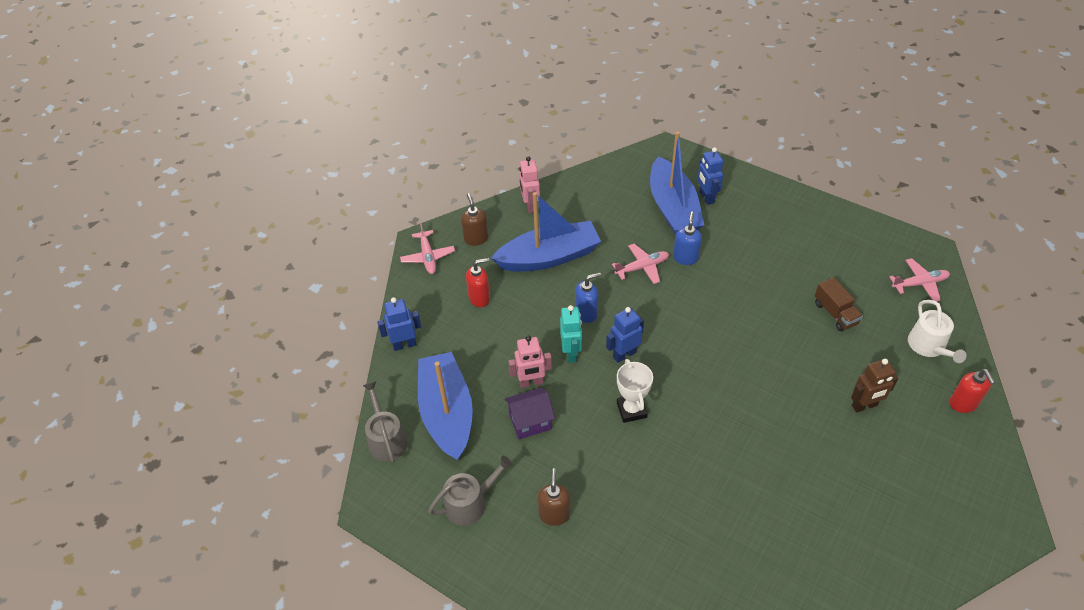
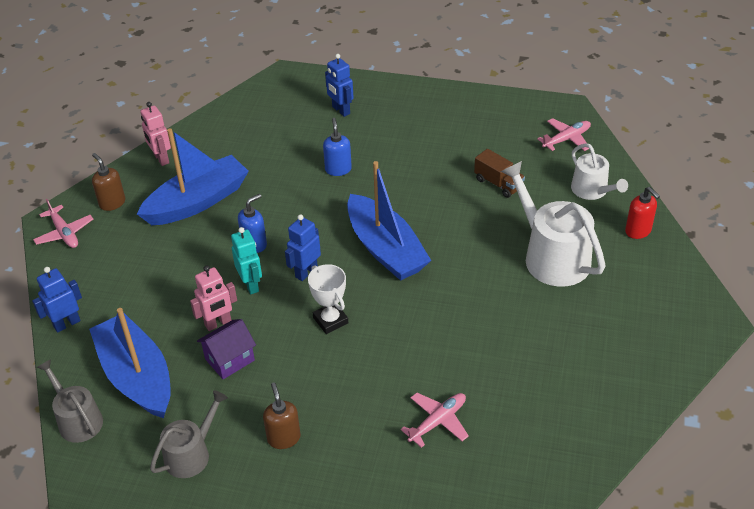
camera: 20 degrees left, 5 degrees down
(479, 298) = (135, 258): red soap dispenser -> none
(642, 267) = (297, 188): pink plane -> pink plane (437, 421)
(673, 208) = (310, 127): blue boat -> blue boat (385, 249)
(864, 406) = (551, 256): brown robot -> white watering can

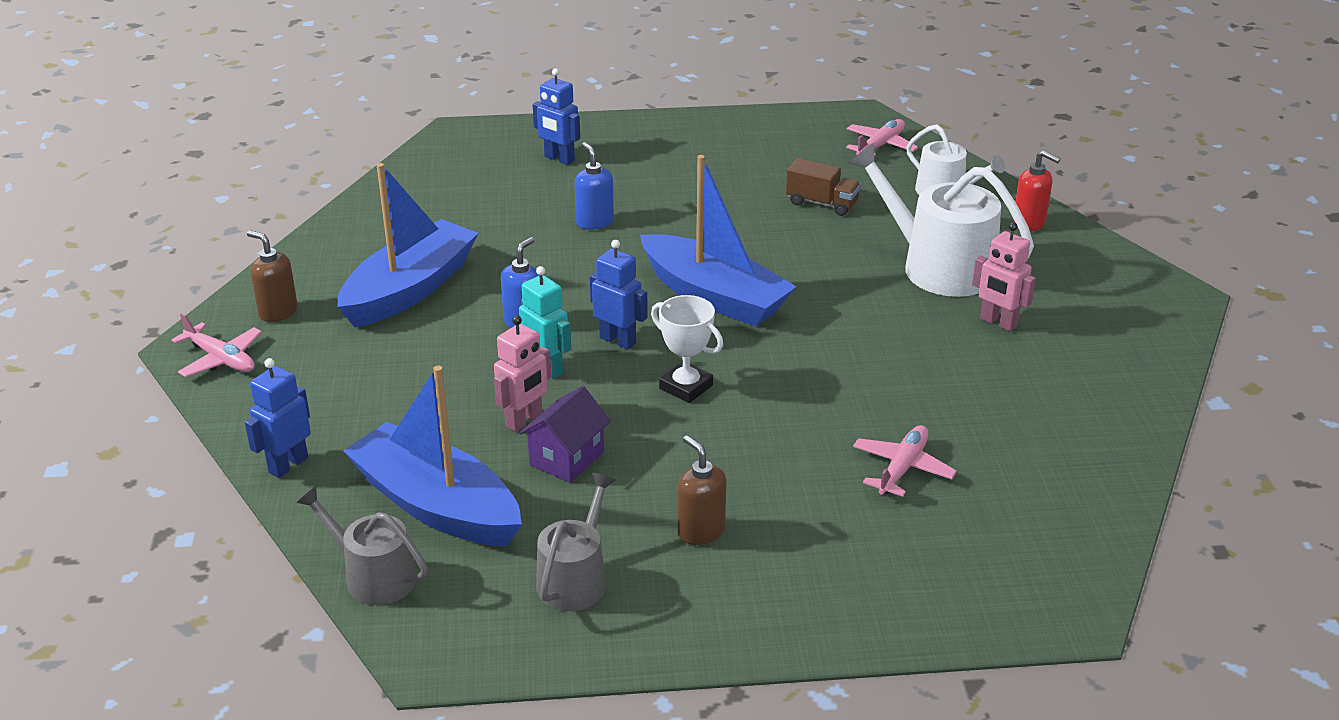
camera: 20 degrees left, 10 degrees down
(161, 159) = (324, 250): pink robot -> pink robot (998, 323)
(306, 272) = (618, 340): blue robot -> blue robot turned 105 degrees clockwise

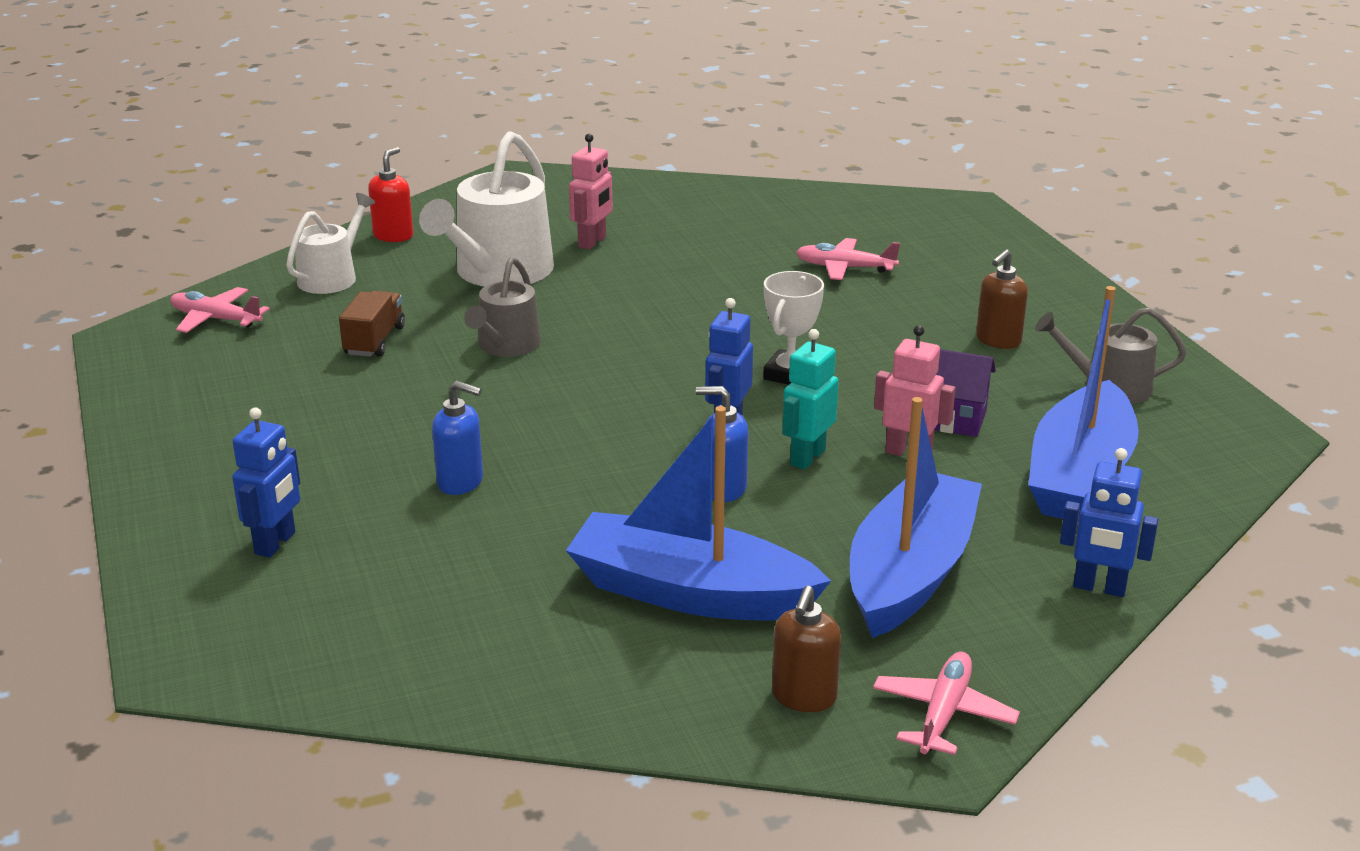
camera: 105 degrees left, 5 degrees down
(373, 576) = (1205, 487): grey watering can -> grey watering can (506, 346)
(594, 222) = (461, 482): blue soap dispenser -> blue soap dispenser turned 120 degrees counterclockwise
(714, 296) = (609, 380): blue boat -> blue boat (910, 573)

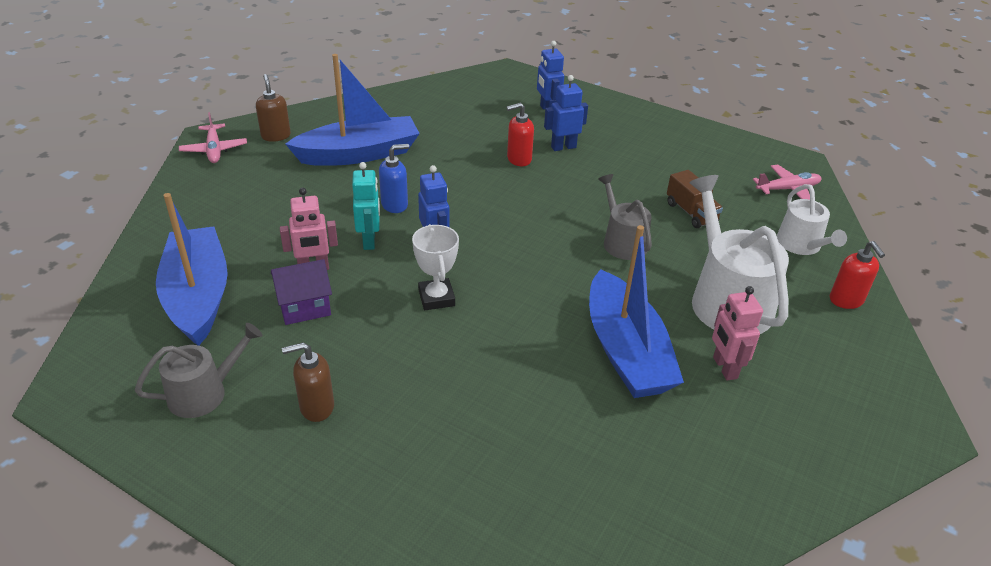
camera: 140 degrees right, 10 degrees up
(461, 482) = (519, 159): blue soap dispenser -> red soap dispenser
(844, 268) = (508, 444): pink plane -> none
(910, 573) = (265, 199): blue boat -> blue boat (626, 351)
(998, 340) = (316, 407): brown soap dispenser -> brown soap dispenser turned 105 degrees counterclockwise
(1099, 588) = (162, 228): blue robot -> blue robot (563, 147)

